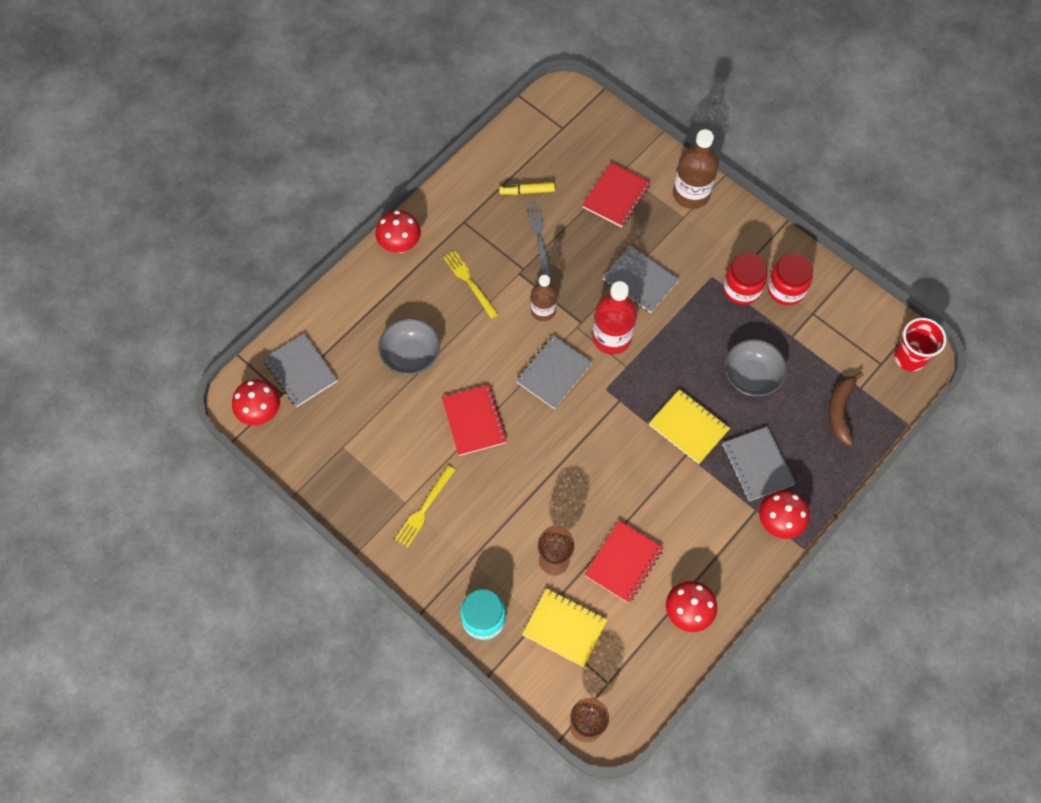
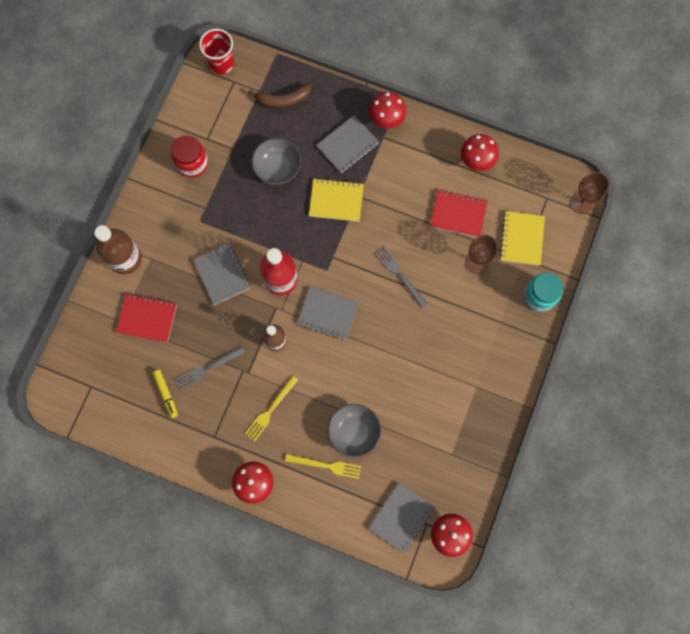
camera: 110 degrees left, 10 degrees up
(424, 508) = (475, 370): yellow fork -> yellow fork (326, 465)
(474, 421) = (391, 360): red notebook -> none
(570, 466) = (399, 275): none -> grey fork
(640, 280) = (222, 274): grey notebook -> grey notebook turned 45 degrees counterclockwise
(688, 427) = (336, 201): yellow notebook -> yellow notebook turned 75 degrees clockwise
(741, 289) = (203, 195): red jar -> none

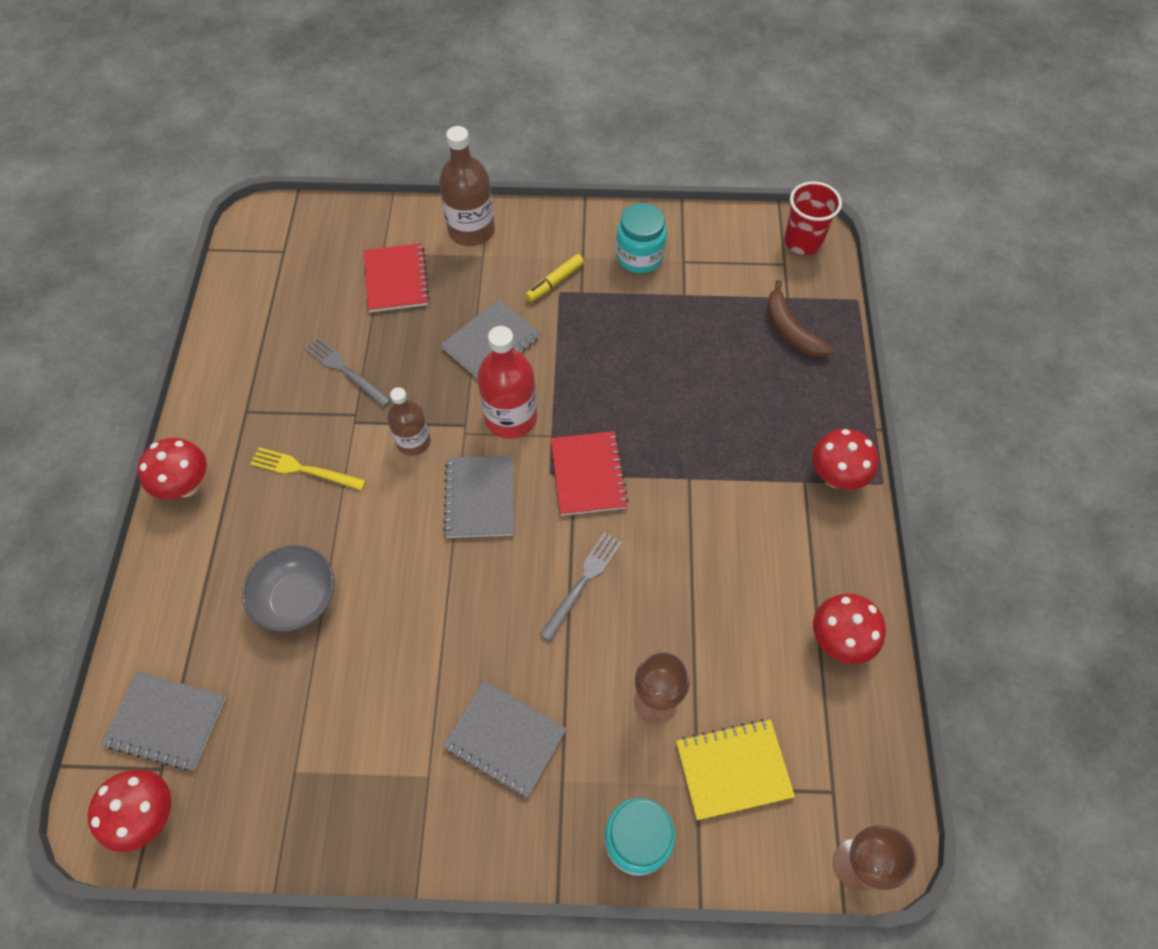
camera: 70 degrees right, 15 degrees down
(166, 394) = (294, 335): yellow marker -> yellow marker (555, 282)
(192, 163) = (639, 257): red jar -> turquoise jar
(277, 168) = (681, 357): grey bowl -> none
(326, 465) = (233, 575): yellow fork -> none
(336, 201) = (667, 450): yellow notebook -> none
(347, 145) = (765, 436): grey notebook -> grey notebook (505, 739)
(458, 214) = (728, 641): red notebook -> red notebook (588, 474)

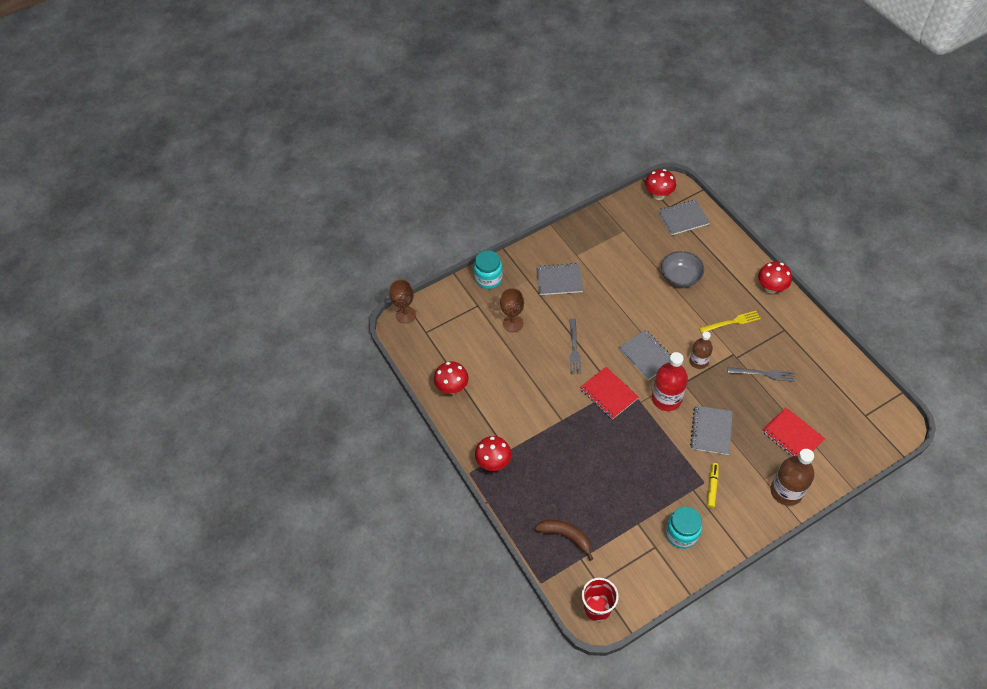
camera: 150 degrees right, 5 degrees down
(733, 769) = (468, 318): yellow notebook -> none

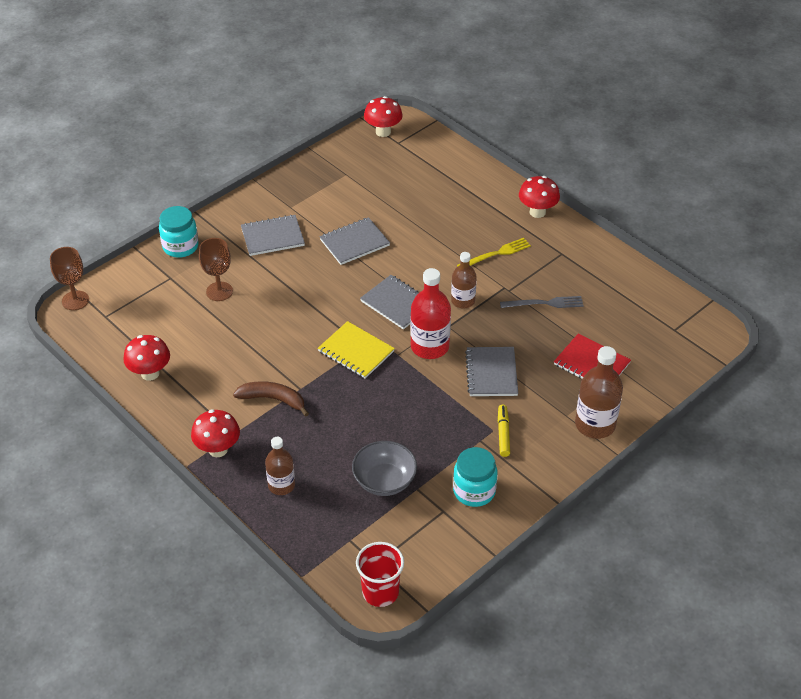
camera: 15 degrees left, 10 degrees down
(536, 502) = (281, 485): none -> brown bottle
(566, 536) = (326, 518): brown banana -> brown banana (273, 399)
(574, 348) = (303, 308): grey fork -> none
(608, 394) = (356, 351): red notebook -> yellow notebook
(680, 277) = (425, 215): grey bowl -> grey bowl (384, 481)
(683, 218) = (417, 153): grey notebook -> grey notebook (354, 243)

